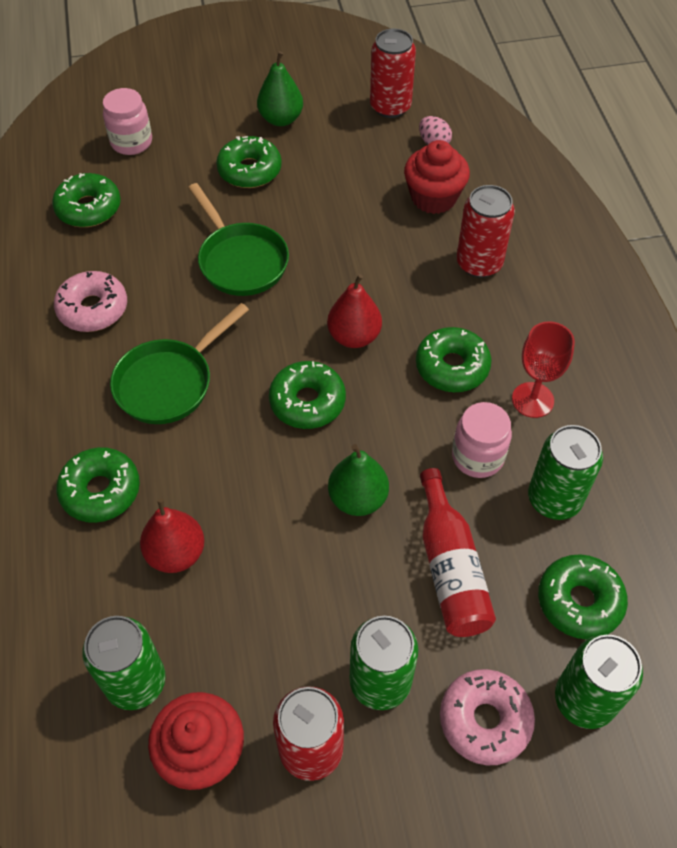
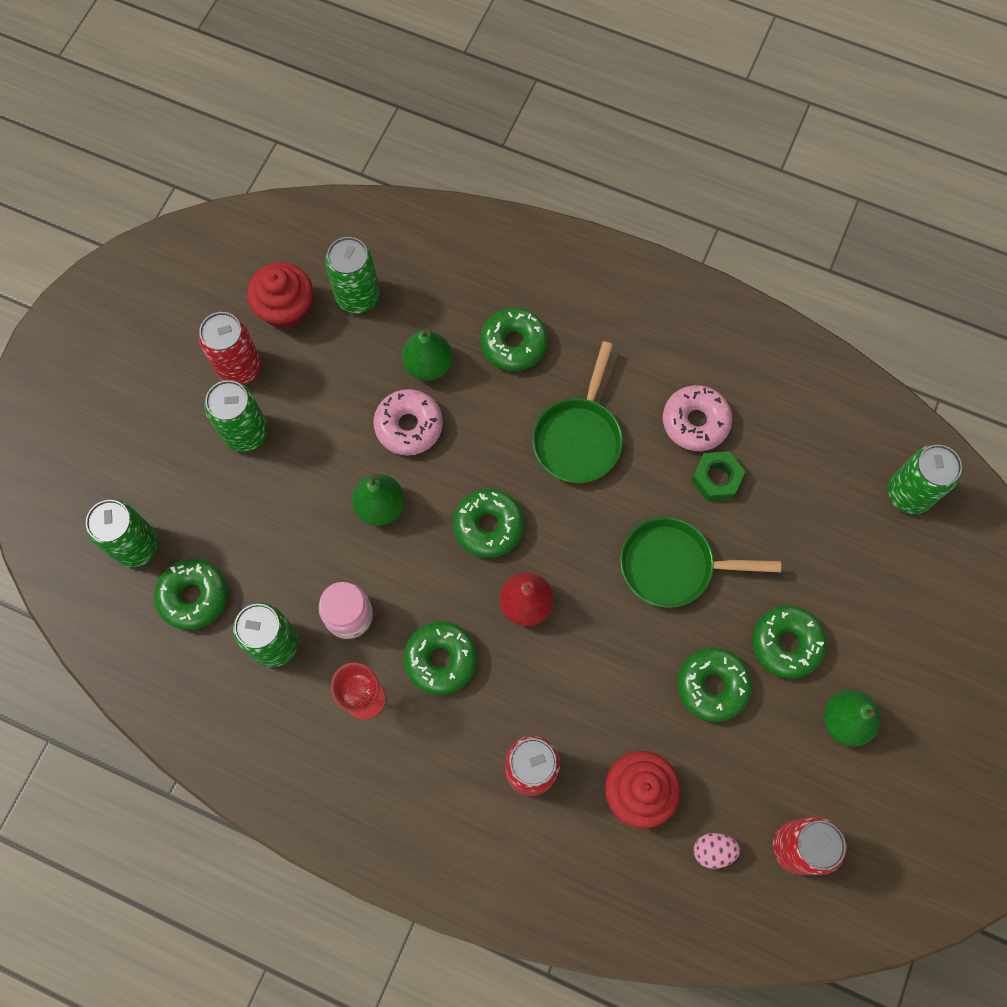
camera: 125 degrees right, 15 degrees up
(68, 156) = (909, 493): none -> green can
(89, 208) = (822, 477): green donut -> green donut (712, 686)
(131, 142) = (895, 559): pink jar -> none
(139, 270) = (716, 478): none -> green nut
(169, 383) = (578, 438): green pan -> green pan turned 150 degrees counterclockwise
(176, 553) = (428, 365): red pear -> green pear
(450, 568) = (282, 530): red bottle -> none
(485, 720) = (174, 476): pink donut -> pink donut (409, 426)

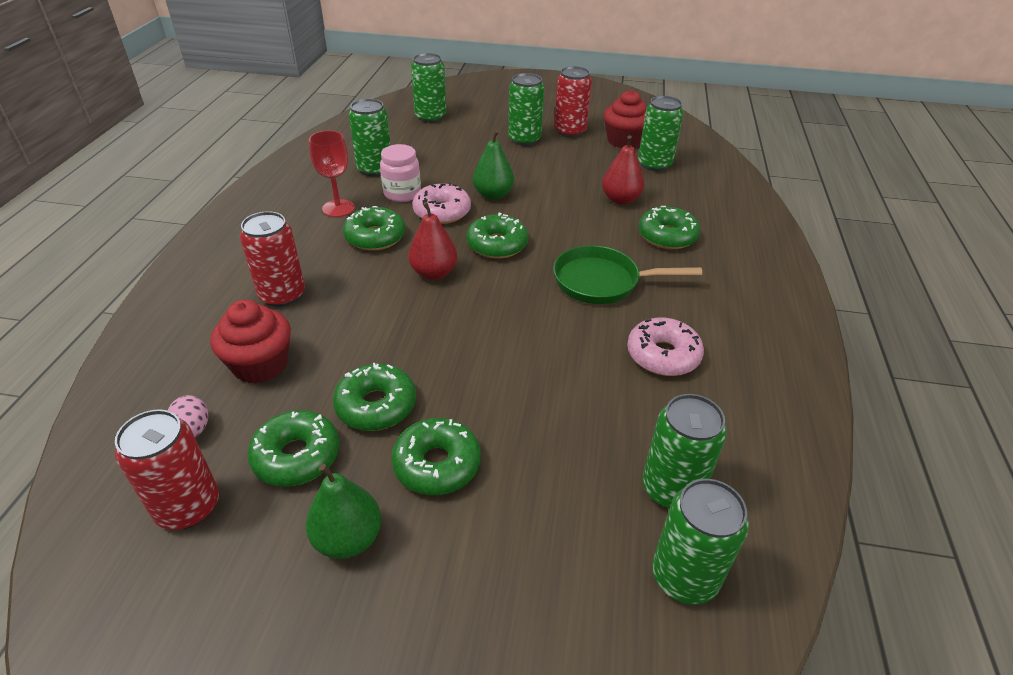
camera: 75 degrees right, 30 degrees down
(194, 596) = (401, 138): green donut -> green donut (297, 456)
(409, 426) = (564, 198): pink donut -> pink donut (442, 212)
(428, 365) = (620, 199): green pear -> red pear
(673, 566) = (499, 359): green pan -> none
(716, 478) = (609, 379): green nut -> none
(837, 473) = (671, 489): none -> green can

